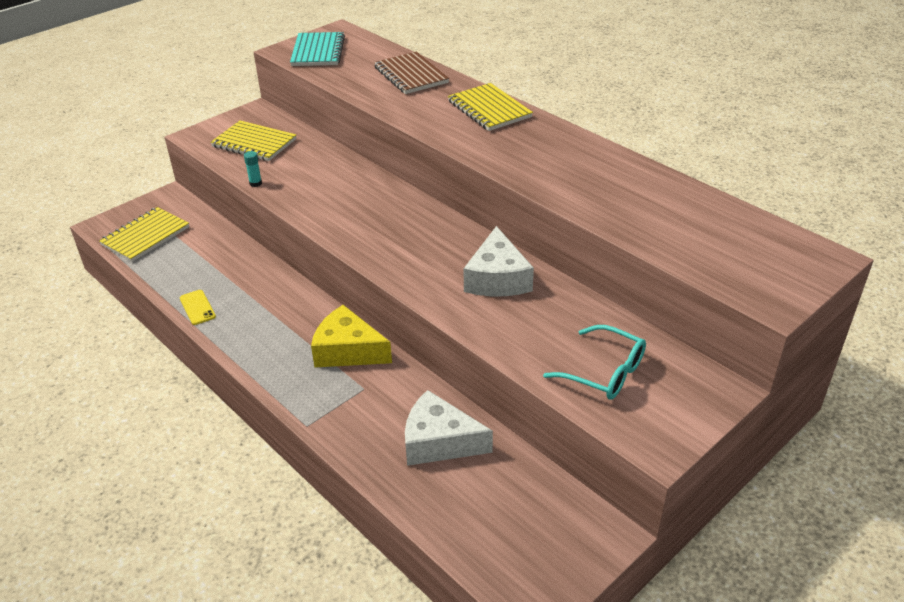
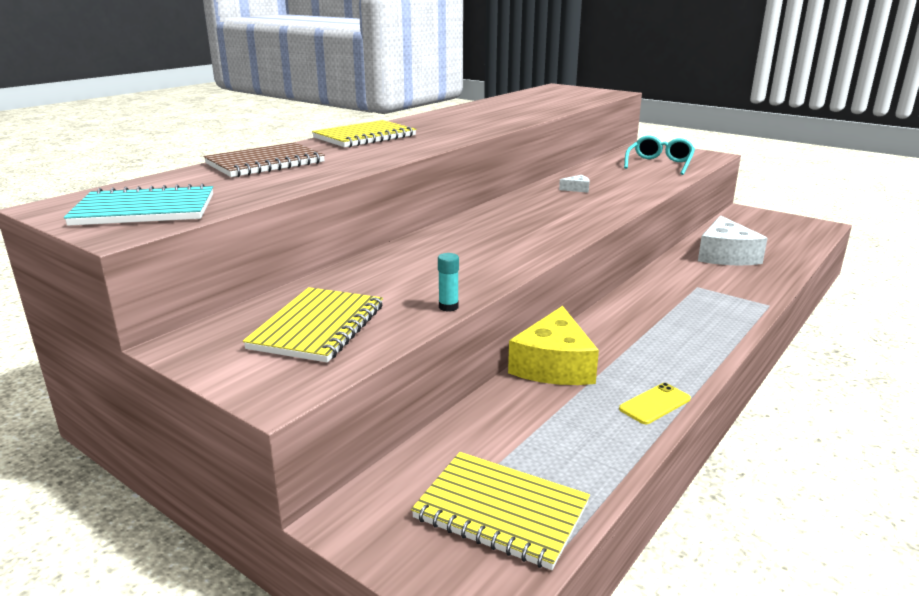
camera: 100 degrees left, 15 degrees down
(347, 350) = (654, 299): yellow cheese -> yellow cheese (554, 365)
(497, 278) = (577, 189): white cheese -> white cheese, size x0.41

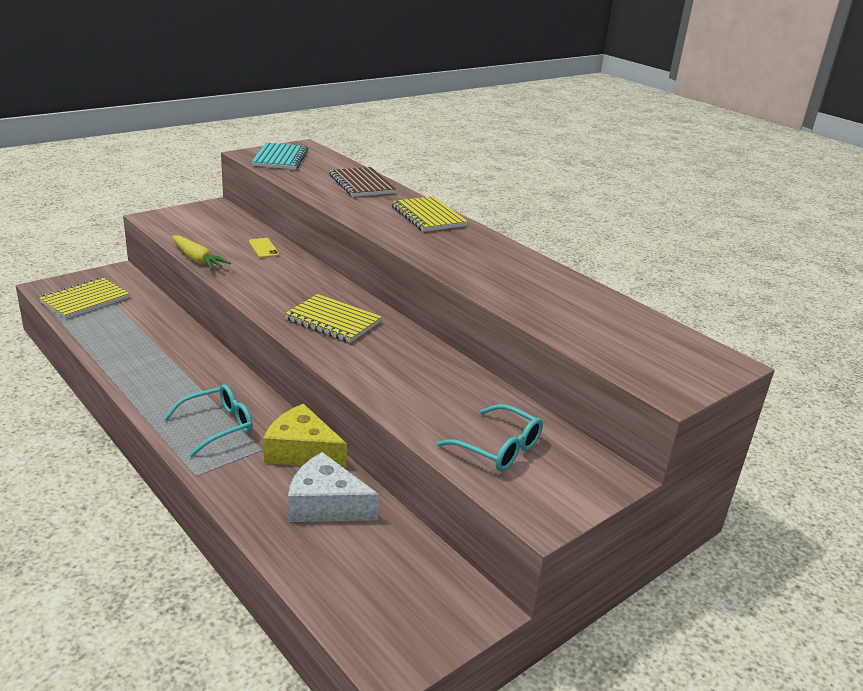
camera: 100 degrees right, 5 degrees up
(318, 327) = (205, 229): yellow notebook -> yellow notebook (333, 321)
(448, 307) = (197, 259): turquoise glue stick -> yellow carrot
(554, 365) = (191, 343): yellow cheese -> yellow cheese (301, 451)
(577, 189) = (410, 359): white cheese -> none
(655, 404) = (117, 363): yellow phone -> yellow phone (264, 248)
(692, 311) = (218, 426): none -> turquoise glasses

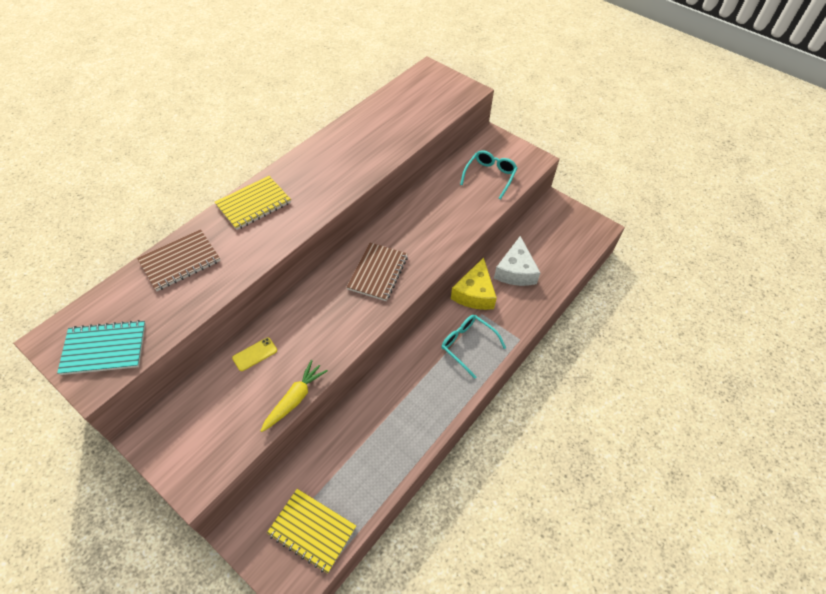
camera: 100 degrees left, 25 degrees up
(333, 321) = (378, 273): yellow notebook -> brown notebook

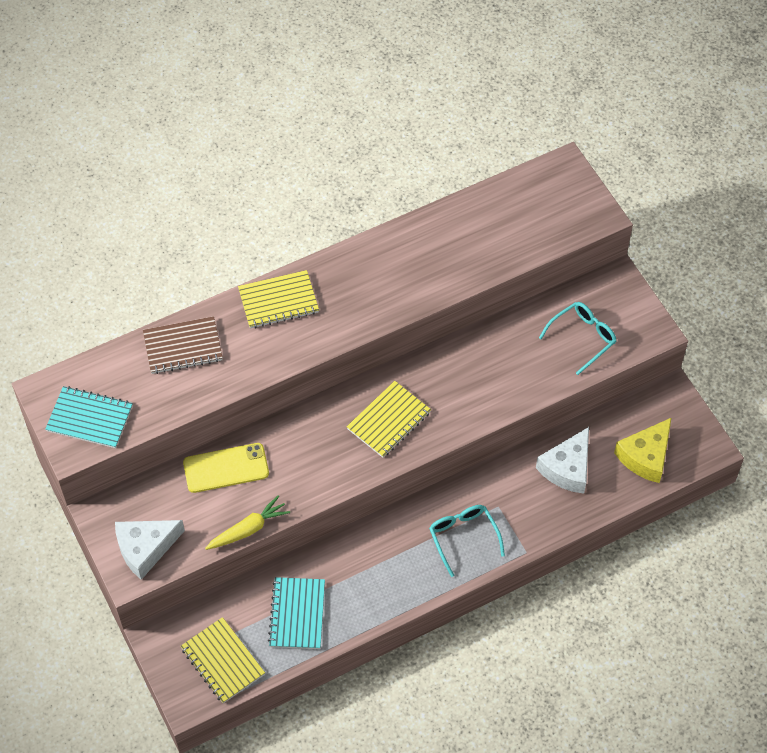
camera: 25 degrees right, 5 degrees up
(201, 453) = (145, 548): none -> white cheese
(255, 354) = (226, 468): yellow phone -> yellow phone, size x1.83
(362, 459) = (297, 614): none -> turquoise notebook
(378, 273) = (389, 421): brown notebook -> yellow notebook
(474, 293) = (503, 478): yellow cheese -> yellow cheese (645, 456)

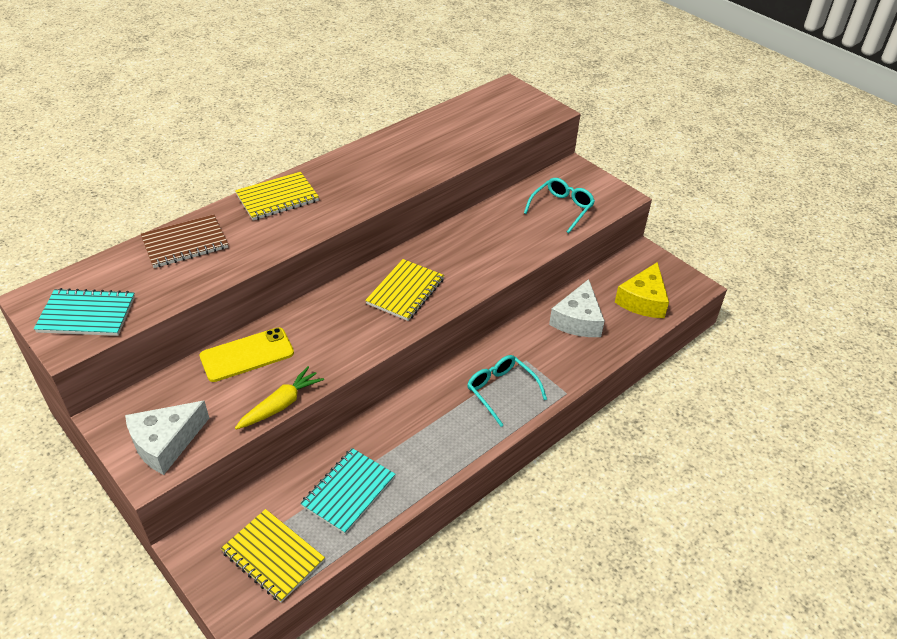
camera: 15 degrees left, 15 degrees down
(297, 614) = (348, 492): turquoise notebook -> turquoise notebook turned 45 degrees clockwise

